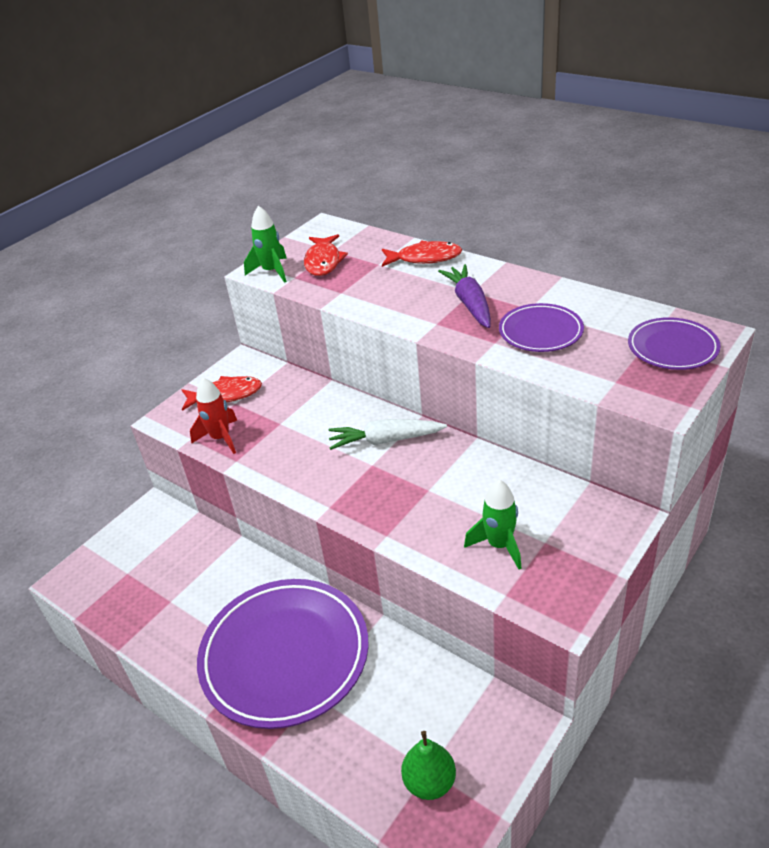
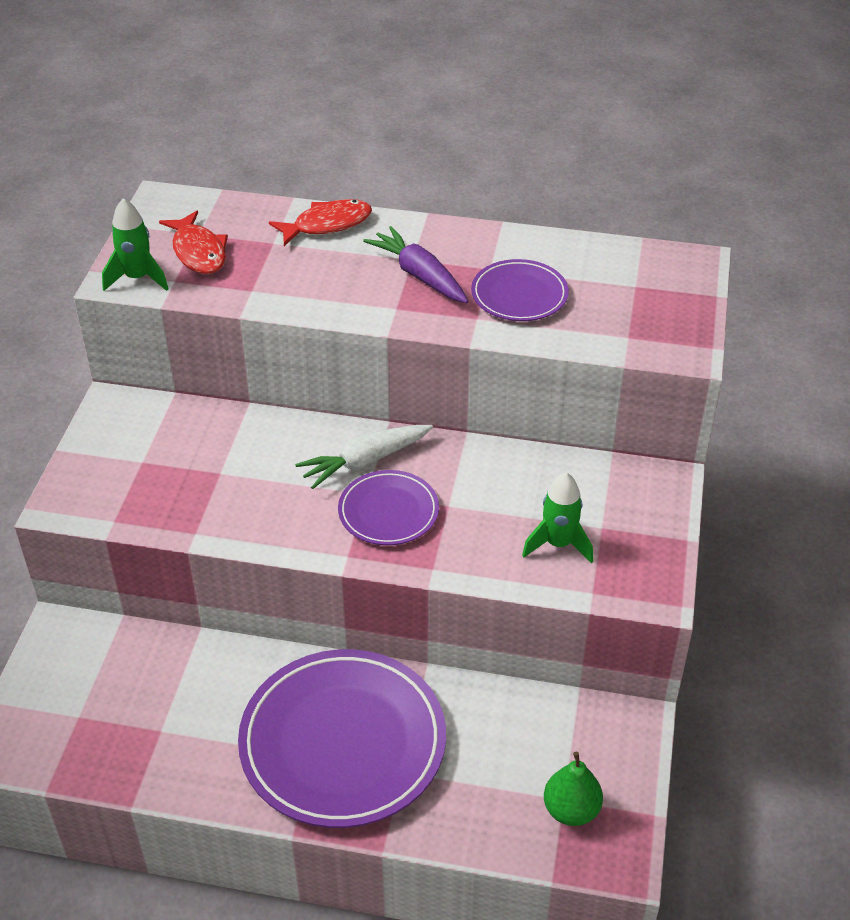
camera: 30 degrees left, 5 degrees up
(221, 438) = (155, 511): red rocket -> none
(226, 395) = (122, 454): red fish -> none
(672, 348) = (663, 286): purple plate -> purple plate (388, 512)

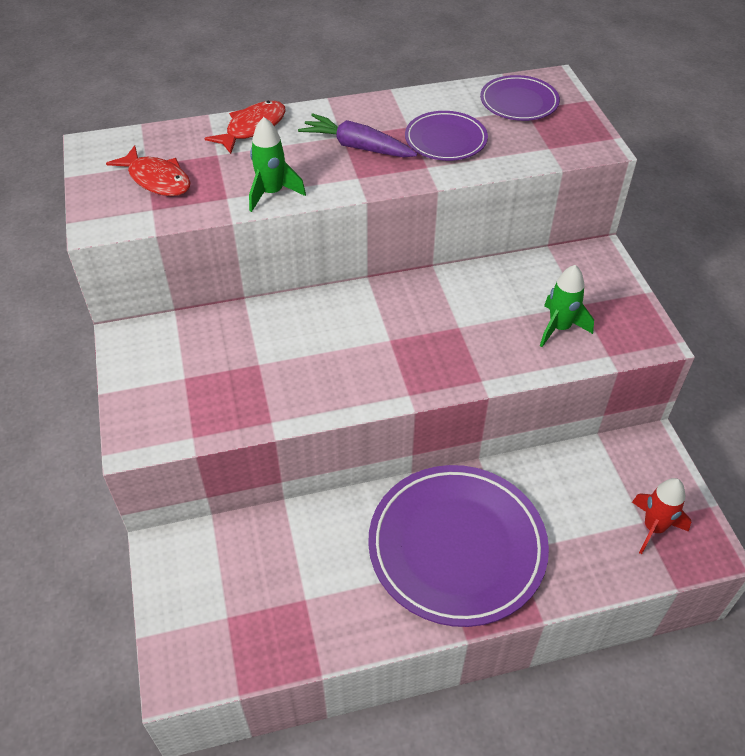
camera: 25 degrees left, 5 degrees up
(138, 278) = (117, 217): green rocket -> green rocket (272, 193)
(365, 461) = (370, 315): white carrot -> none
(388, 512) = (416, 348): purple plate -> purple plate (519, 102)
(571, 810) = (653, 528): green pear -> red rocket

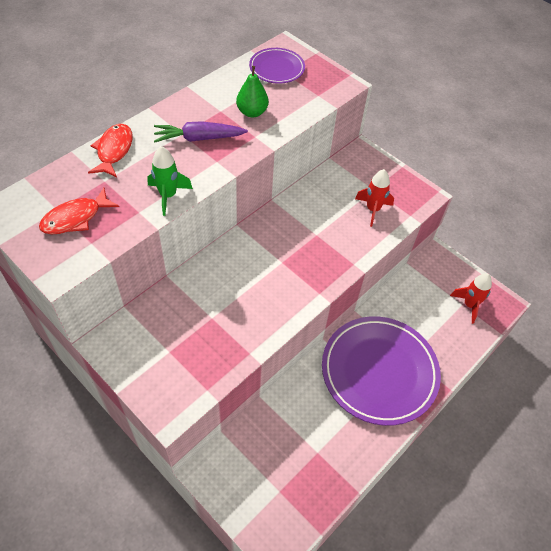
camera: 35 degrees left, 5 degrees up
(157, 180) = (75, 218): red fish -> red fish turned 135 degrees clockwise
(445, 140) = (252, 112): purple plate -> green pear
(559, 328) = (373, 209): green rocket -> red rocket

